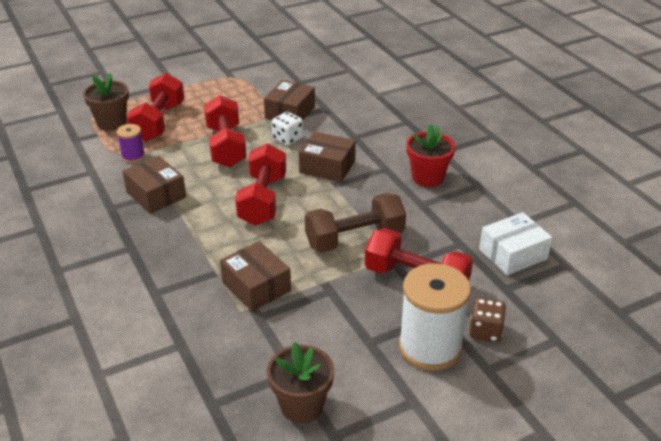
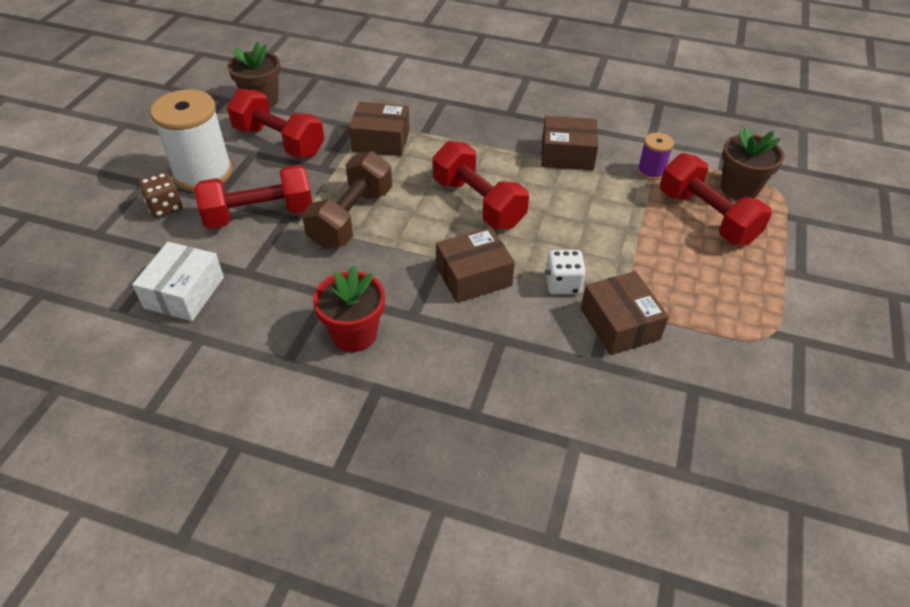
camera: 135 degrees right, 10 degrees up
(226, 146) = (600, 233): red dumbbell -> red dumbbell (279, 141)

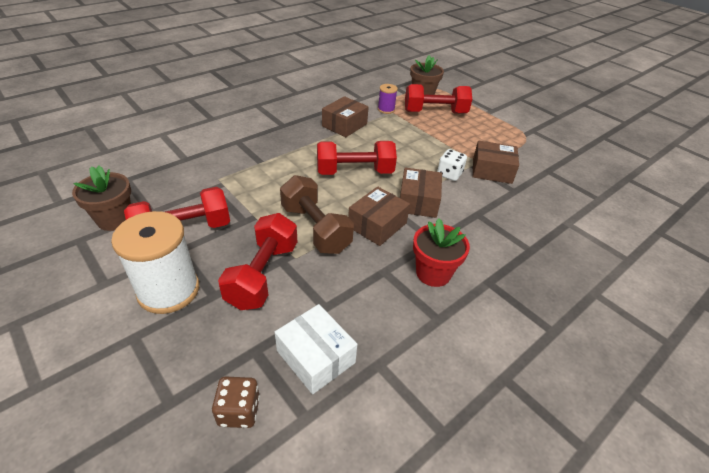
camera: 60 degrees left, 5 degrees down
(165, 207) = (187, 333): brown dice -> brown dice (239, 411)
(381, 140) = (246, 182): brown box -> brown box (377, 225)

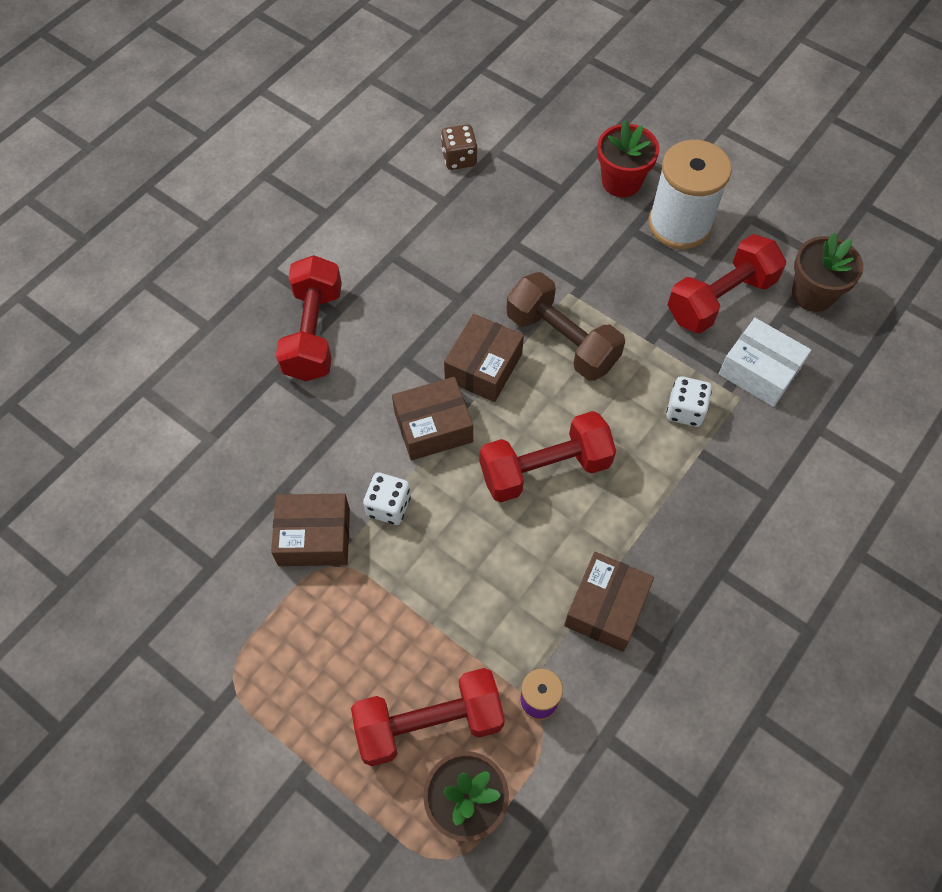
camera: 170 degrees right, 20 degrees up
(239, 411) = (550, 144): brown dice -> brown dice (459, 158)
(256, 179) = (685, 410): none -> white dice
(263, 275) = (594, 263): red dumbbell -> red dumbbell (313, 333)
(315, 357) = (504, 195): white box -> white box (759, 371)
(418, 201) = (433, 427): brown box -> brown box turned 75 degrees clockwise
(433, 273) = (401, 309): red flower pot -> red flower pot (621, 182)

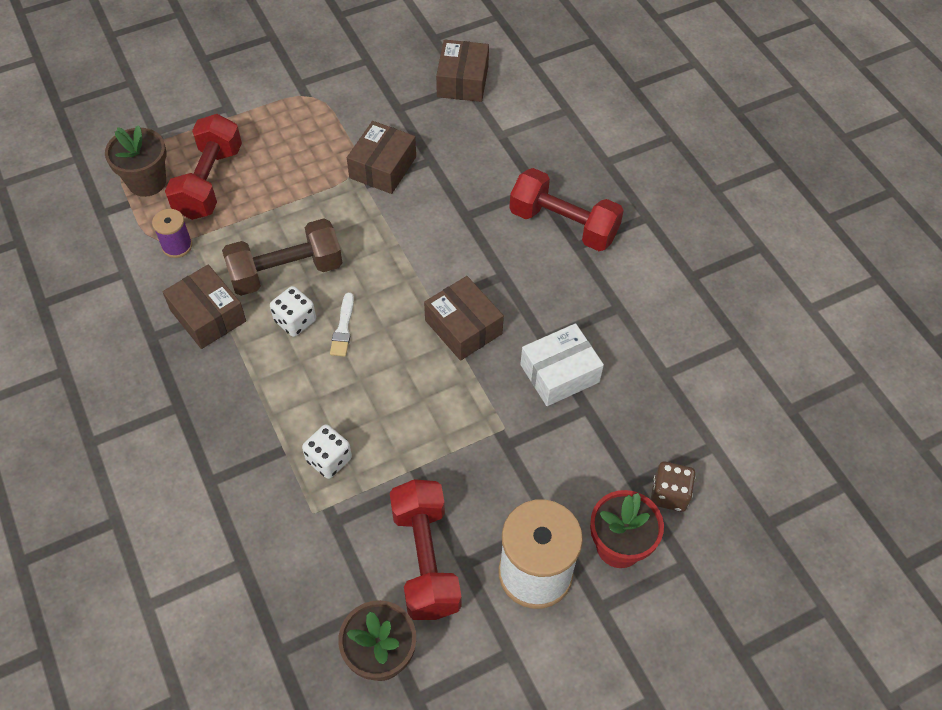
camera: 115 degrees right, 5 degrees down
(388, 506) = (378, 217): white dice -> white dice (295, 321)
(433, 427) = (428, 270): brown box -> brown box (462, 81)
(459, 158) = (716, 408): brown dice -> brown dice (669, 494)
(545, 469) = (343, 328): red dumbbell -> white brush
(562, 340) = (456, 397): brown dumbbell -> brown dumbbell (286, 272)
(759, 371) = (328, 547): white box -> white box (559, 373)

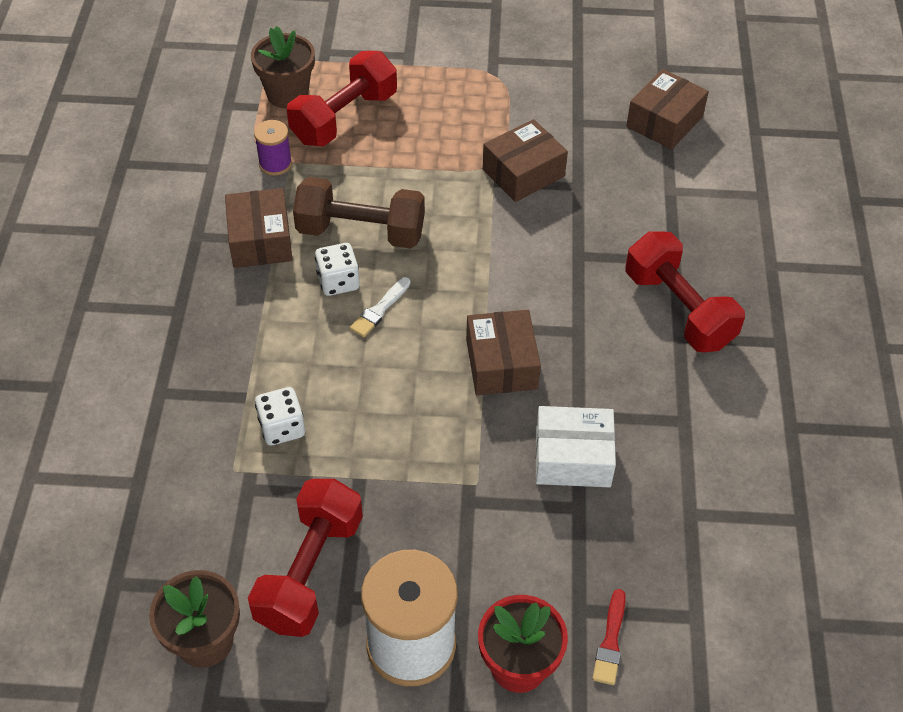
camera: 30 degrees right, 5 degrees down
(669, 494) = (610, 641): brown dice -> red brush

